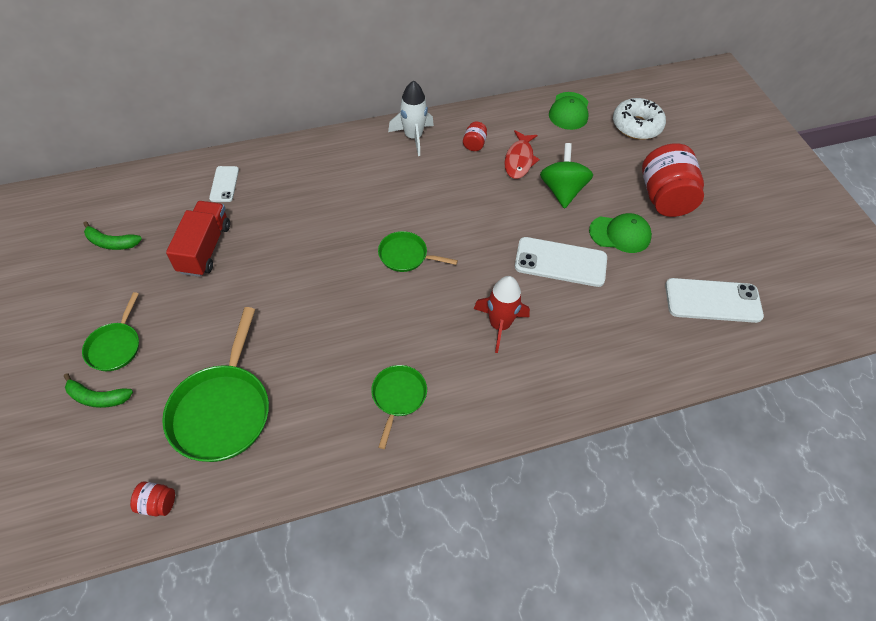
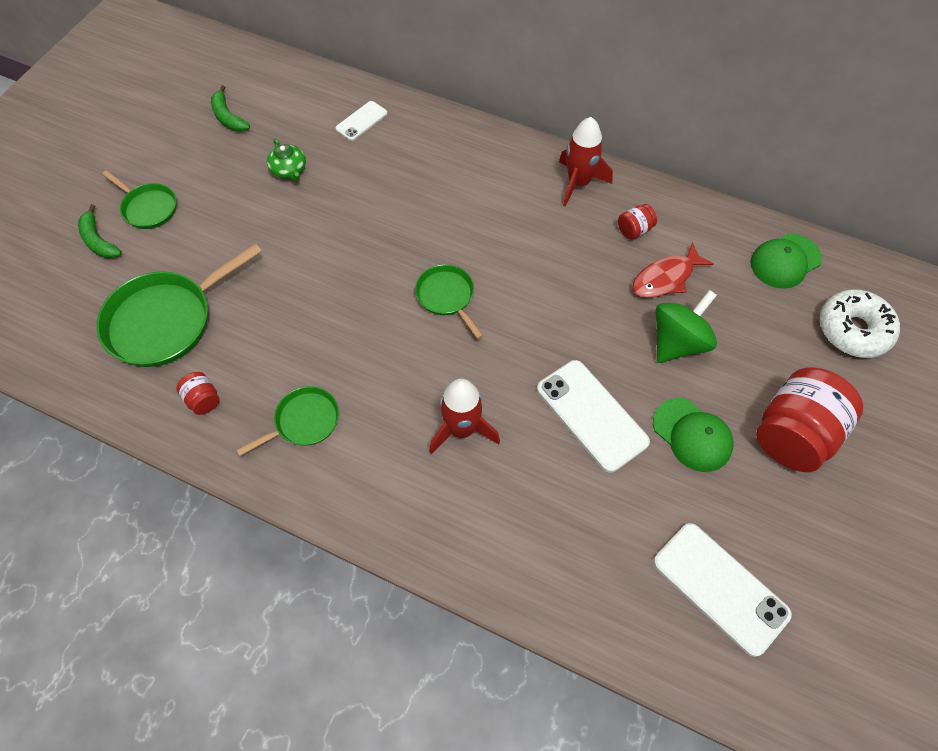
camera: 45 degrees right, 5 degrees up
(115, 346) = (148, 208): green pan -> green pan turned 105 degrees counterclockwise
(157, 503) = (54, 358): red jar -> red jar (203, 400)
(205, 248) = (289, 170): red truck -> green teapot
(413, 137) = (578, 183): white rocket -> red rocket

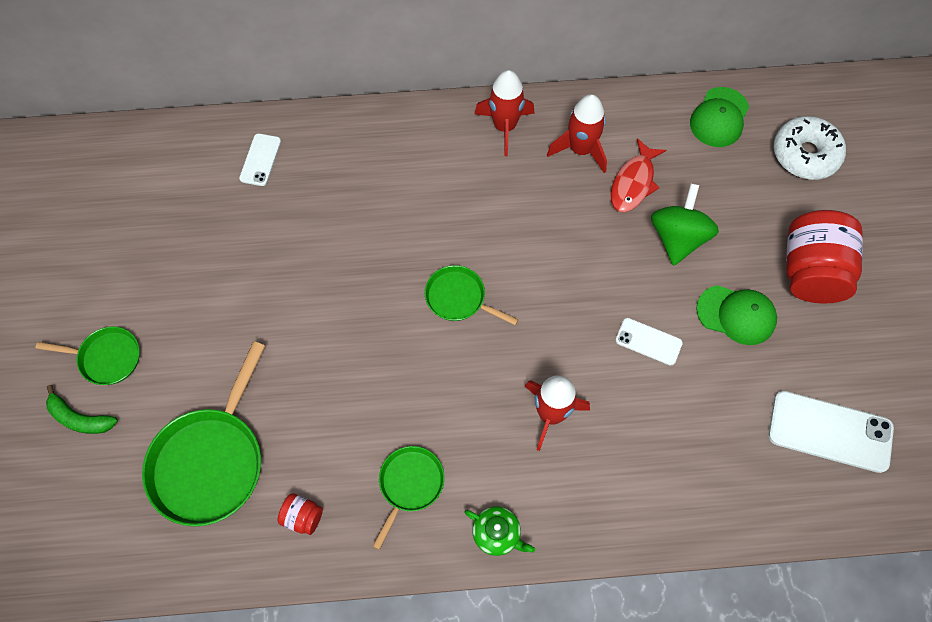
camera: 30 degrees left, 5 degrees up
(228, 117) = (119, 220): green banana -> none
(289, 170) = (223, 246): green teapot -> green teapot (497, 534)
(591, 415) = (648, 341): white phone -> white phone, size x0.55
(634, 230) = (580, 150): red jar -> red rocket

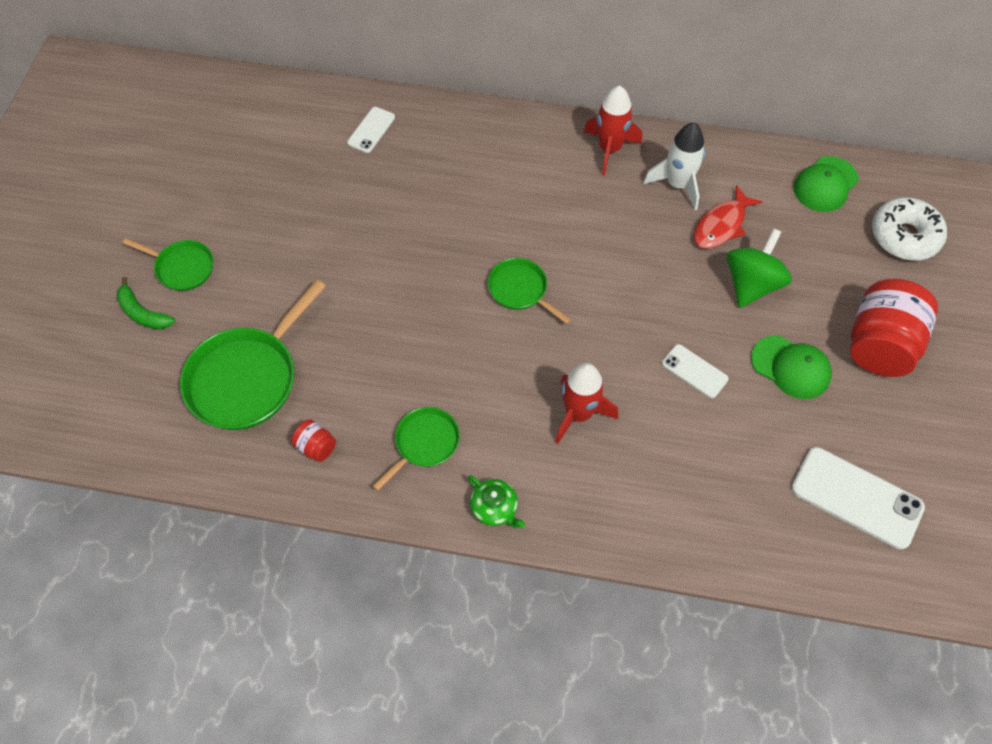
camera: 15 degrees right, 5 degrees down
(580, 150) = (677, 184): red rocket -> white rocket

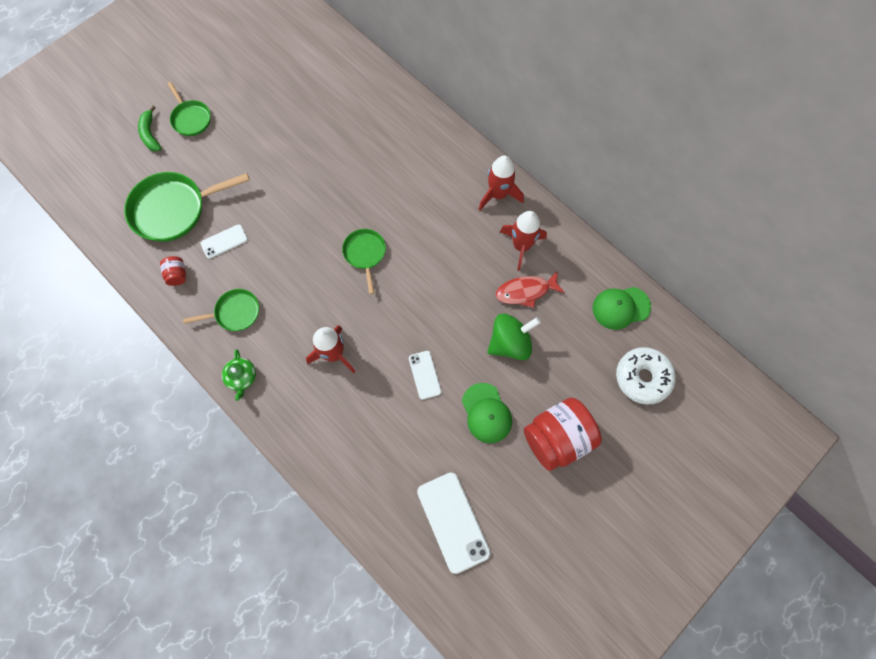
camera: 35 degrees right, 10 degrees up
(371, 130) = (363, 93): white phone -> white phone (224, 241)
(677, 184) = (521, 246): white rocket -> red rocket

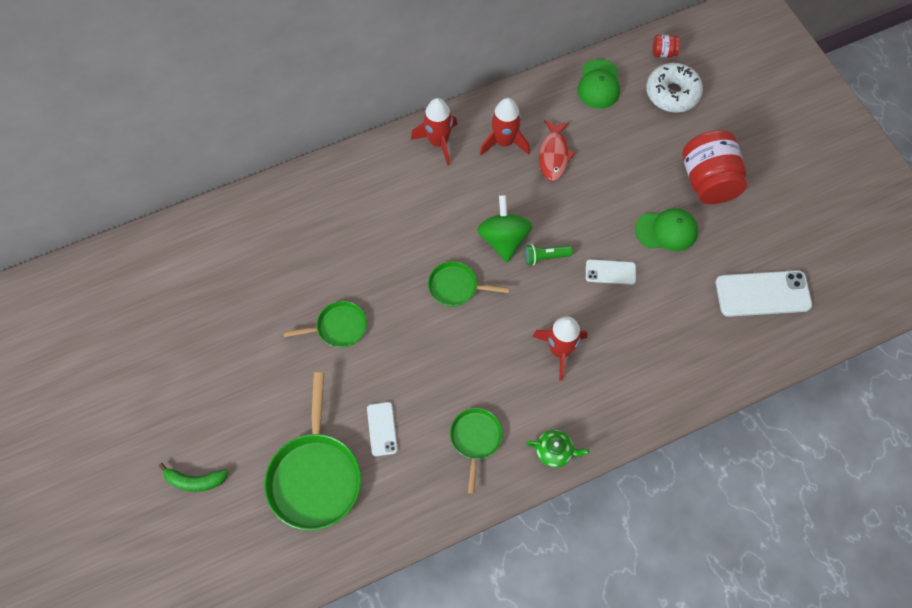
camera: 70 degrees left, 5 degrees down
(177, 275) = (404, 492): red jar -> red jar (663, 53)
(191, 118) = (196, 427): green pan -> green pan (338, 327)
(419, 315) = (545, 257): none -> green flashlight
(510, 343) = (602, 187): green spinning top -> green spinning top (503, 239)

